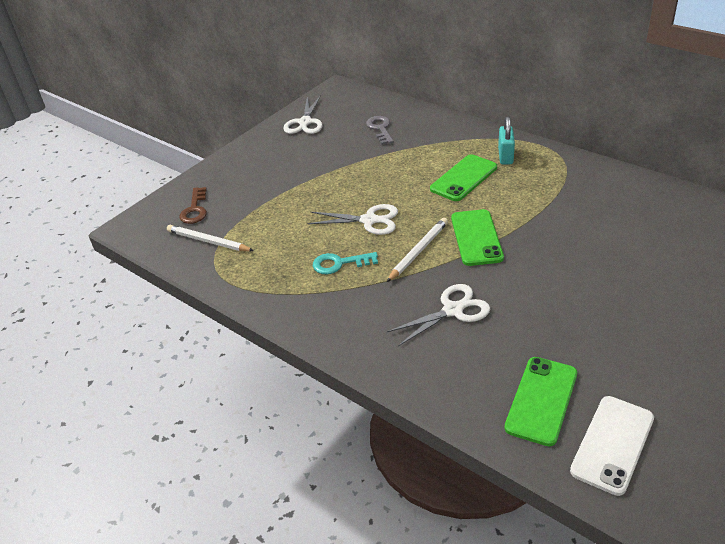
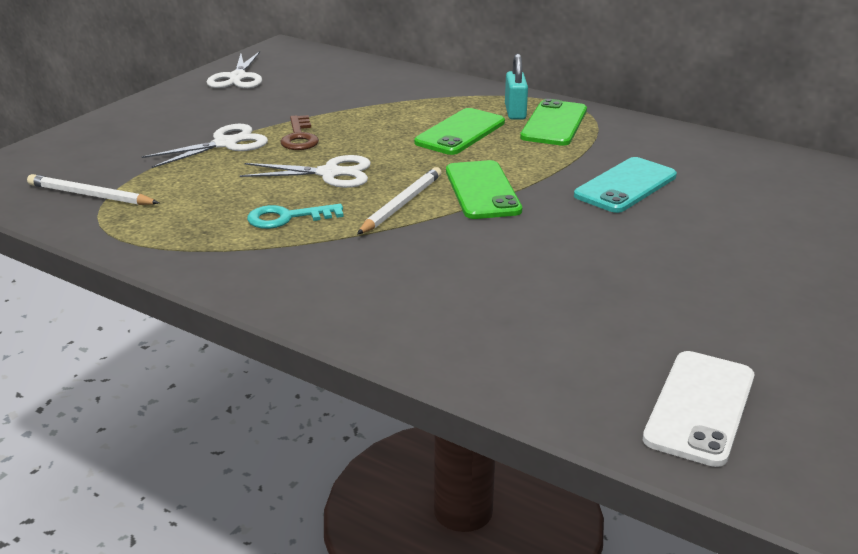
camera: 10 degrees left, 10 degrees down
(195, 209) = (72, 162): brown key -> brown key (299, 137)
(380, 128) = (343, 85): grey key -> none
(452, 310) = (454, 265): white scissors -> white scissors (225, 144)
(541, 400) = (591, 361): green phone -> green phone (554, 124)
(581, 233) = (625, 186): none -> turquoise phone

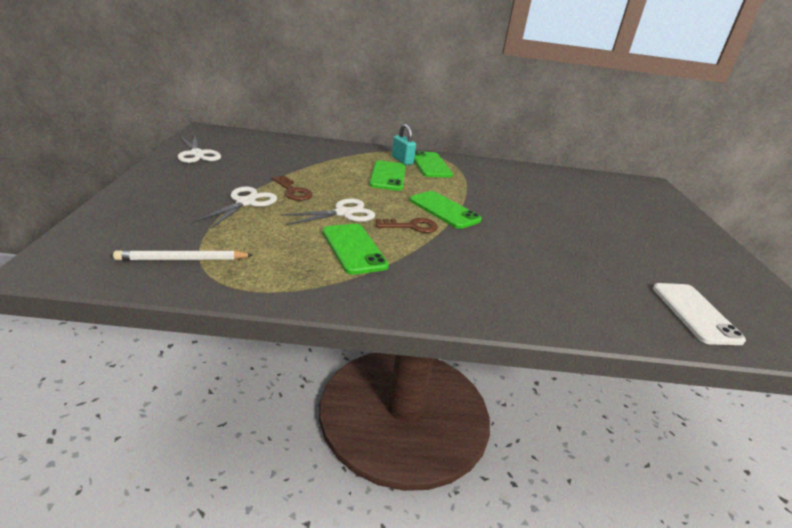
camera: 35 degrees left, 0 degrees up
(287, 218) = (354, 249): turquoise key -> green phone
(401, 204) = (411, 226): white pencil -> brown key
(625, 186) = (508, 196): turquoise phone -> none

